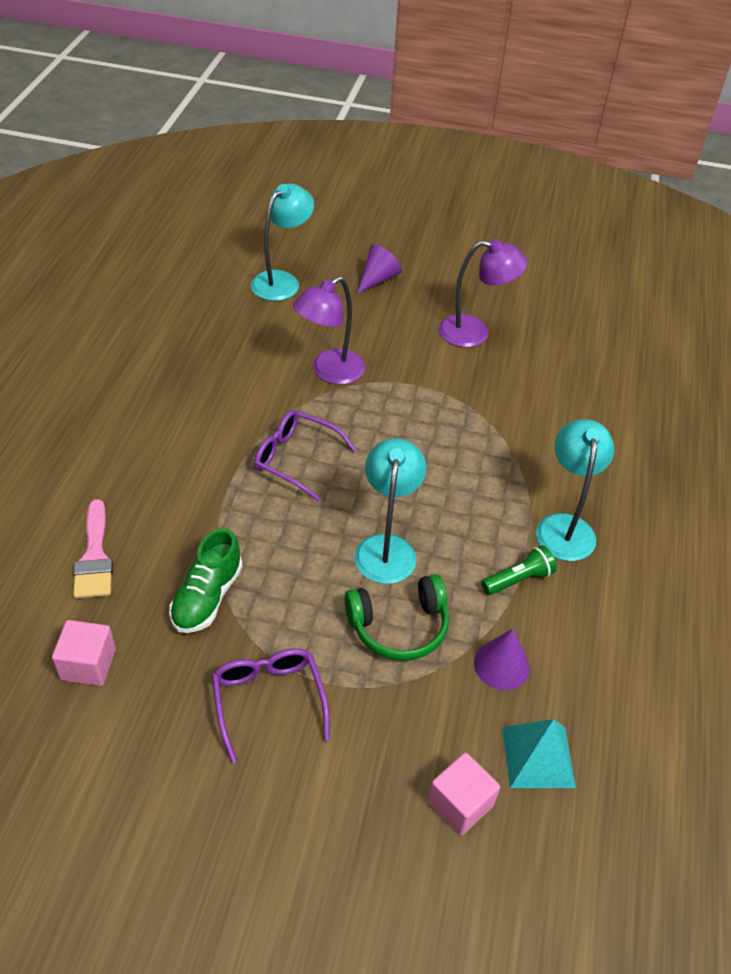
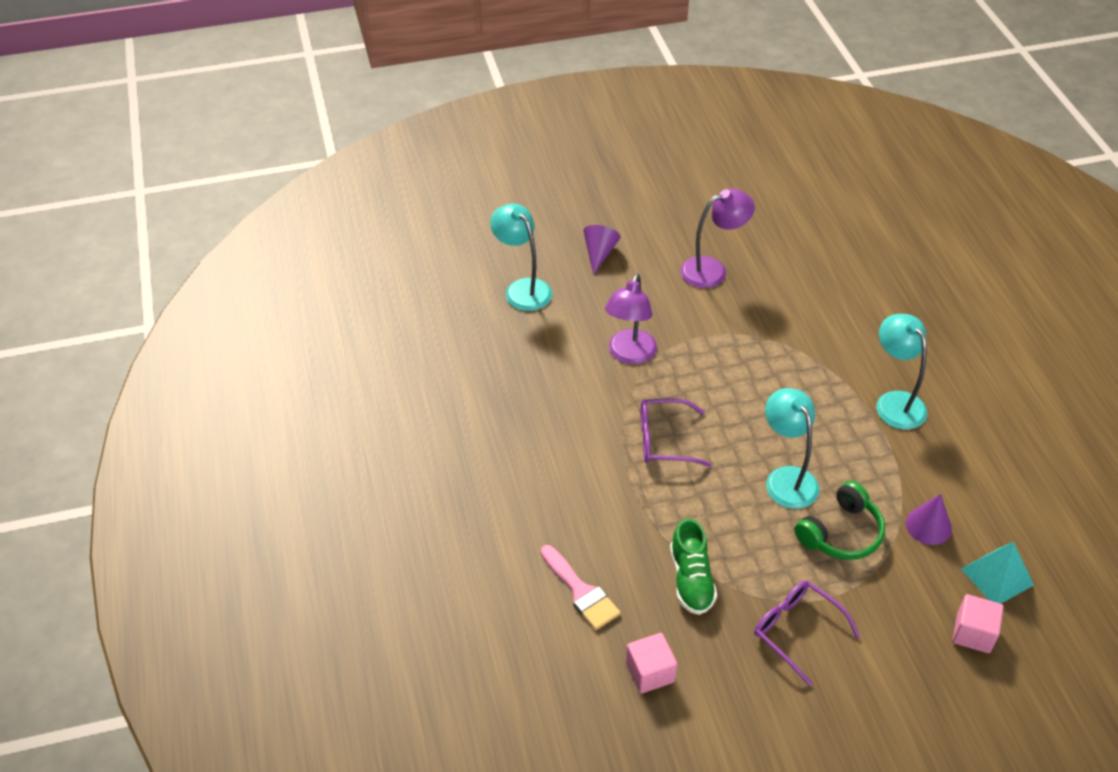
camera: 25 degrees left, 0 degrees up
(282, 281) = (522, 288): turquoise lamp -> turquoise lamp turned 45 degrees counterclockwise
(518, 579) = (893, 458): green flashlight -> none

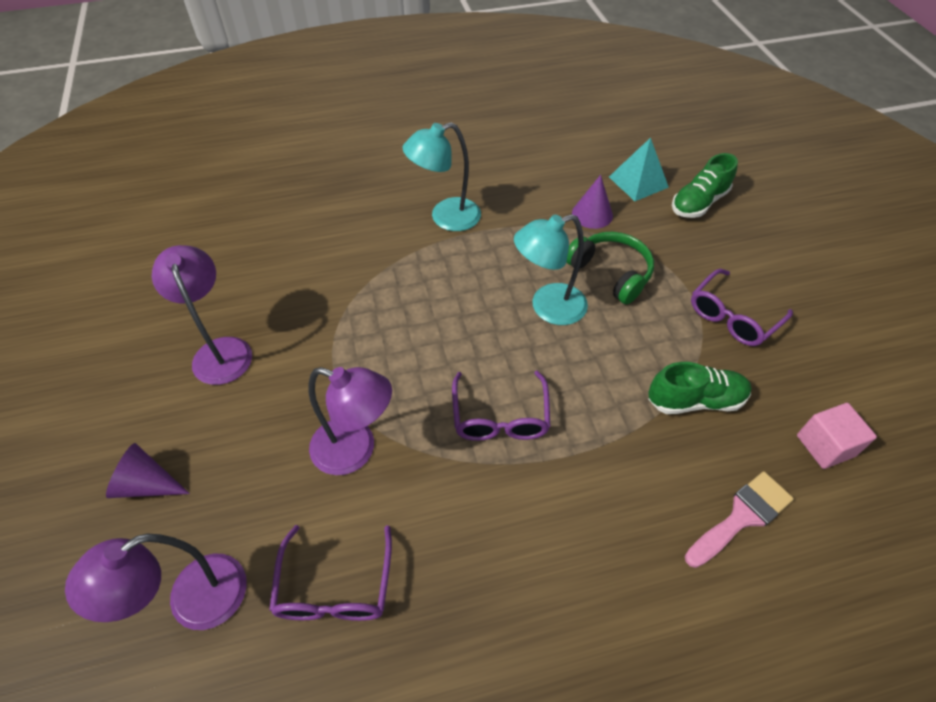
camera: 90 degrees left, 5 degrees up
(522, 288) = (192, 601): turquoise lamp -> purple lamp
(530, 352) = (335, 587): none -> purple glasses
(973, 633) = (698, 203): pink cube -> green shoe

